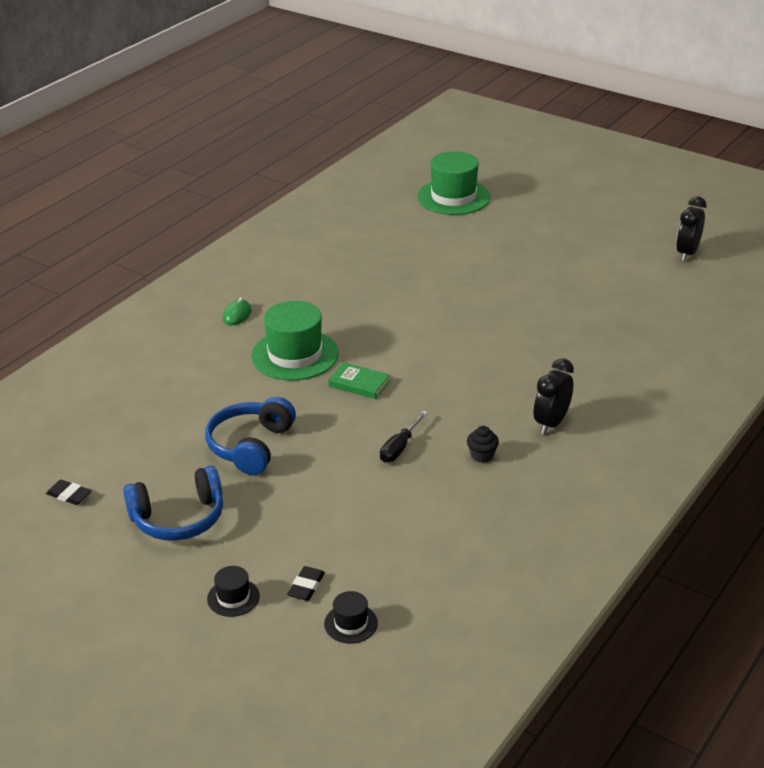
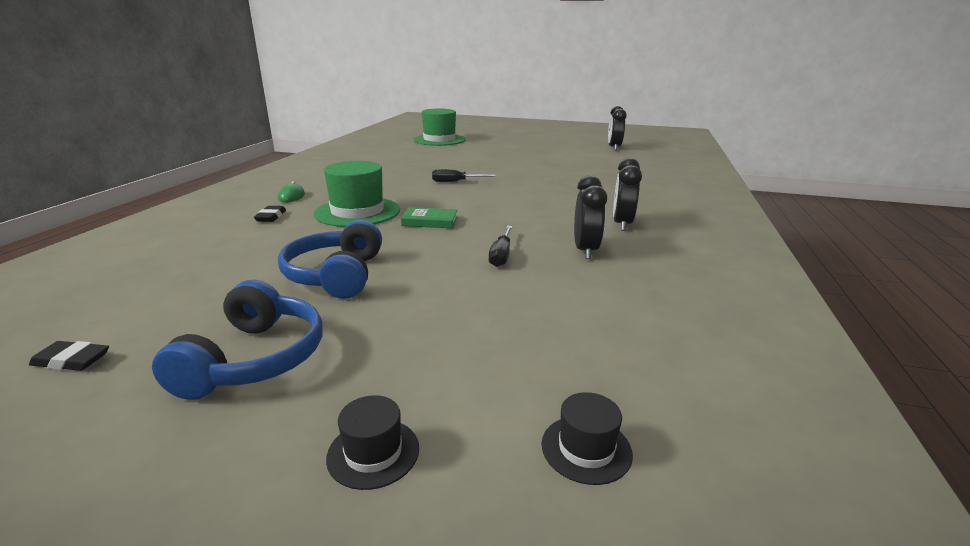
camera: 20 degrees left, 10 degrees down
(178, 518) = (255, 359): blue headphones -> blue headphones turned 45 degrees counterclockwise
(306, 586) = (483, 409): black eraser -> black eraser (271, 217)
(421, 312) = (455, 182): none -> black screwdriver
(482, 455) = (585, 250): black cupcake -> black clock

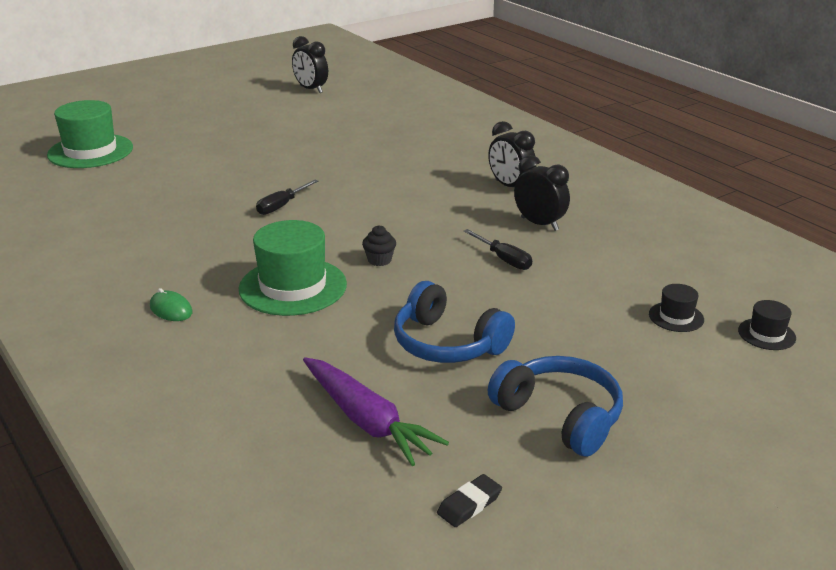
camera: 50 degrees left, 5 degrees up
(193, 282) = (366, 420): none -> purple carrot
(271, 217) = (228, 339): black eraser -> none
(373, 452) = (714, 398): black hat -> black hat (676, 317)
(430, 221) = (379, 260): green book -> black cupcake

